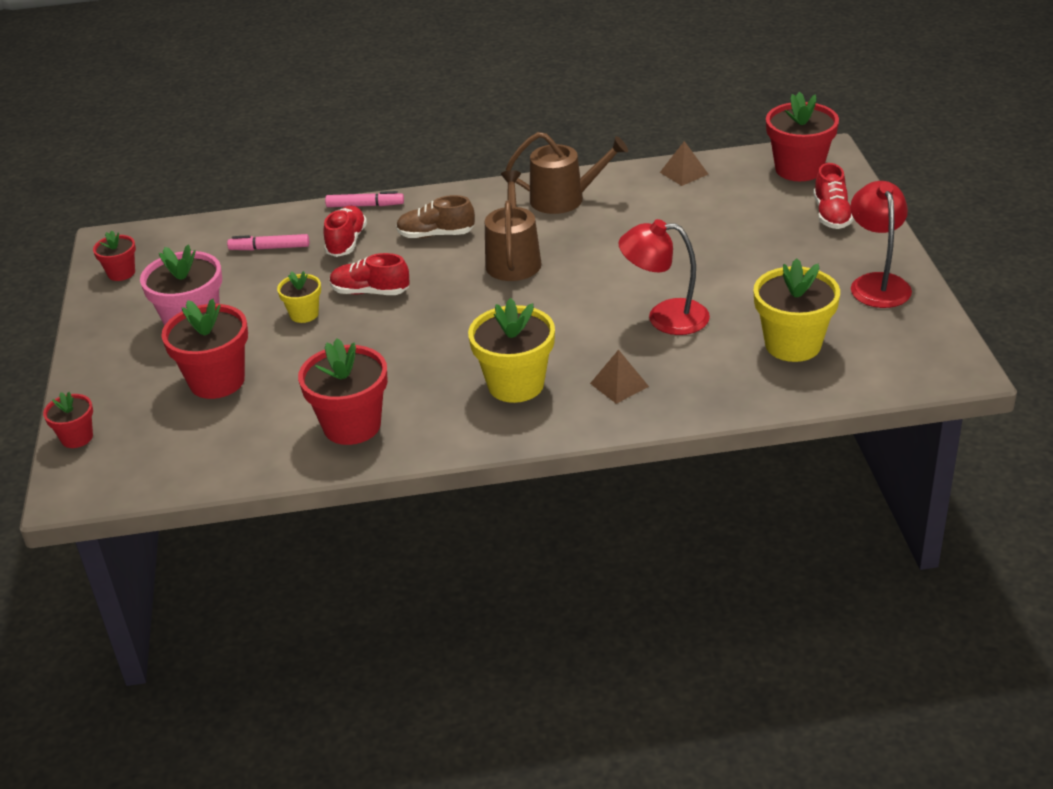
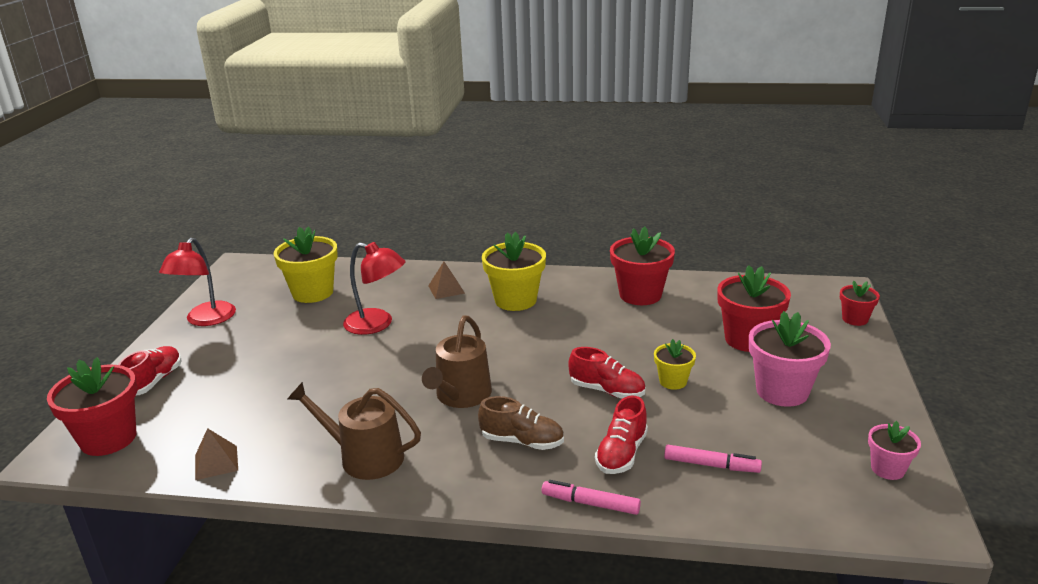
camera: 165 degrees left, 10 degrees down
(121, 273) = (887, 469): red flower pot -> pink flower pot

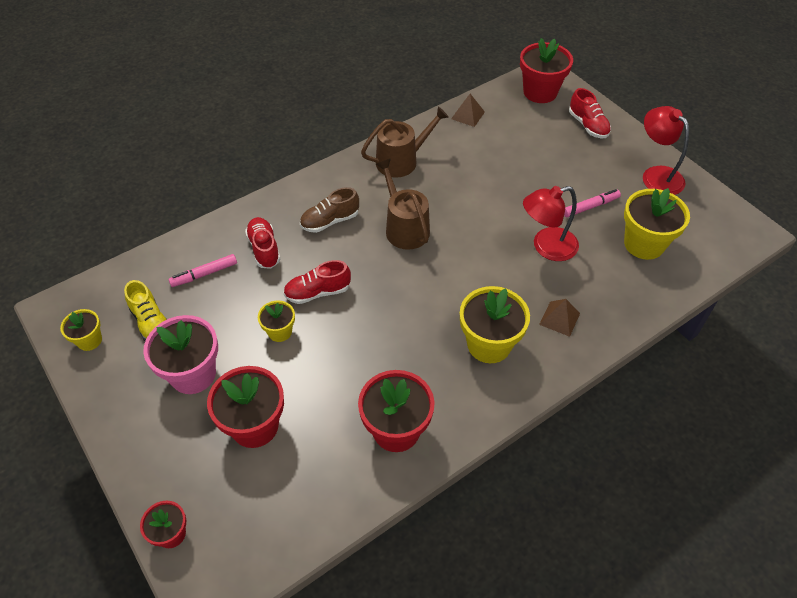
camera: 135 degrees right, 25 degrees up
(590, 503) = (254, 209): pink marker -> pink marker (590, 207)
(803, 450) = (151, 323): none -> yellow shoe
(887, 469) = (89, 340): pink flower pot -> yellow flower pot

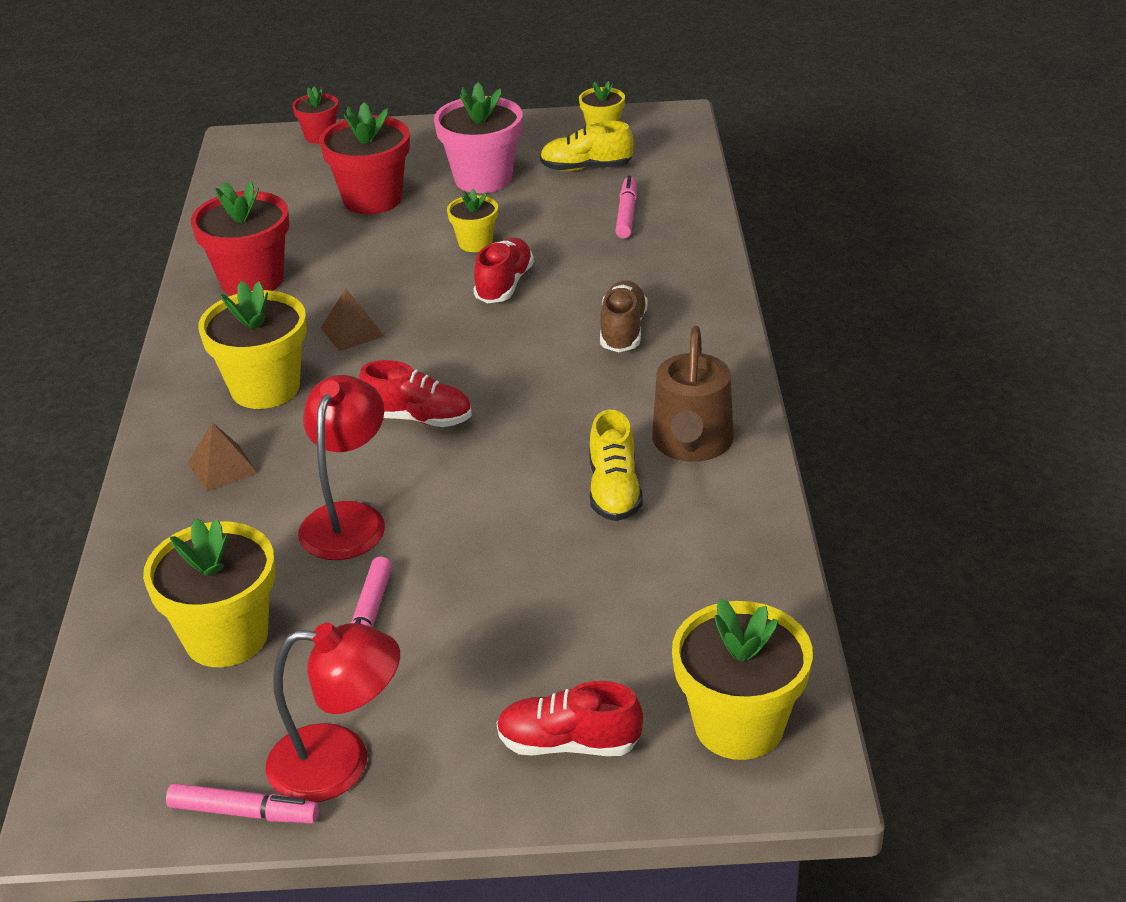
camera: 125 degrees right, 15 degrees down
(264, 249) = (625, 265): red shoe -> red shoe (418, 418)
(404, 228) = (539, 392): brown watering can -> none
(452, 171) = (614, 491): none -> yellow shoe
(468, 115) = (749, 576): brown pyramid -> brown pyramid (352, 331)
(540, 92) = (739, 725): red flower pot -> yellow flower pot
(700, 187) = (244, 812): none -> pink marker

